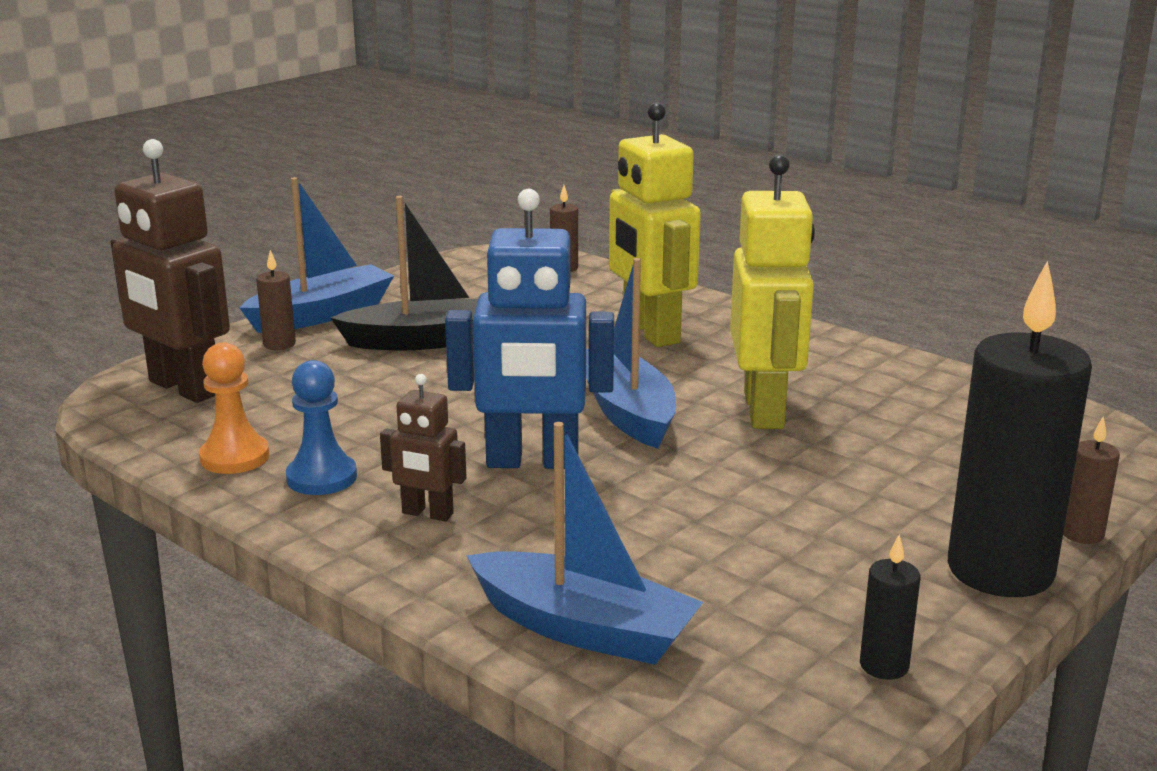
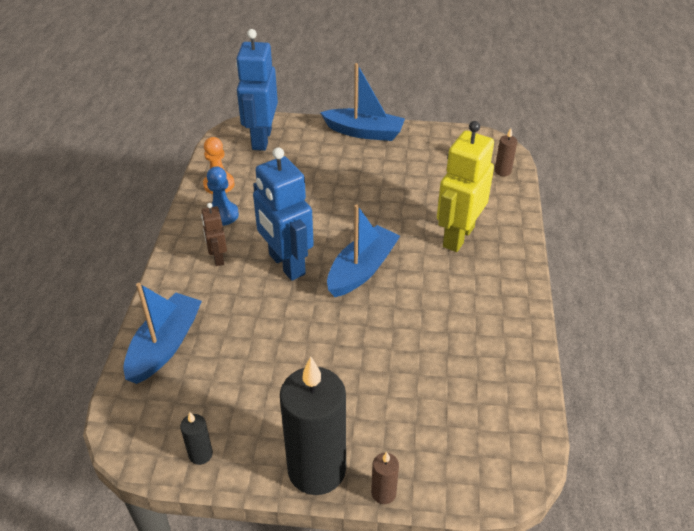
camera: 55 degrees right, 20 degrees up
(183, 388) = (261, 139): brown robot -> blue robot
(279, 344) = (323, 138): brown candle -> none
(425, 341) = (370, 174): black boat -> none
(583, 629) = (165, 345): blue boat -> blue boat turned 150 degrees counterclockwise
(765, 410) = (410, 316): yellow robot -> none

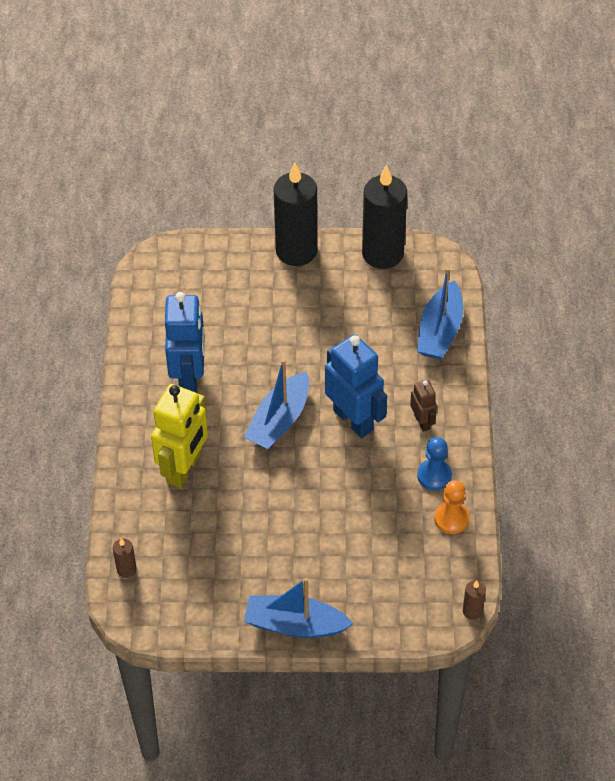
camera: 175 degrees right, 10 degrees up
(200, 454) = (382, 253): black candle -> black candle, size x2.38
(261, 139) = (422, 599): blue robot -> blue robot (189, 378)
(383, 493) = (247, 240): brown candle -> brown candle (472, 611)

